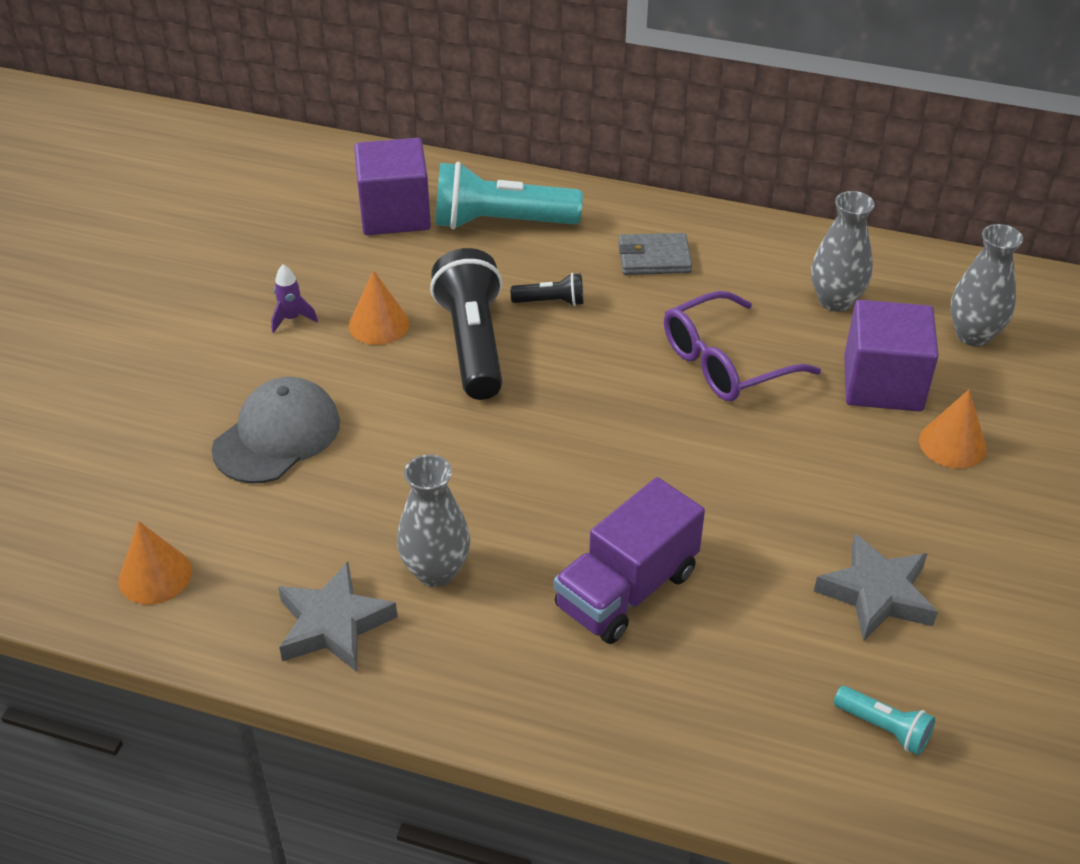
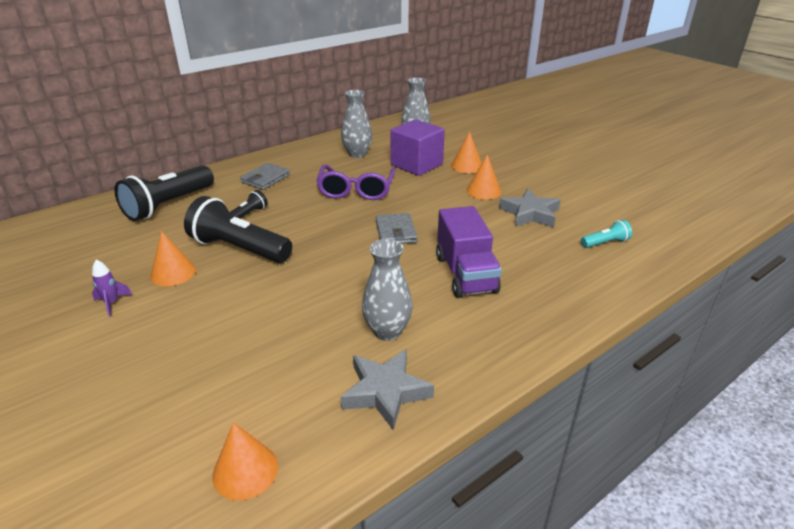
camera: 55 degrees left, 10 degrees down
(277, 435) = (199, 351): grey cap -> none
(395, 214) = (99, 232): purple cube -> none
(500, 222) = (168, 205): turquoise flashlight -> black flashlight
(658, 464) = (395, 232): none -> grey wallet
(888, 504) = (483, 191): none -> orange cone

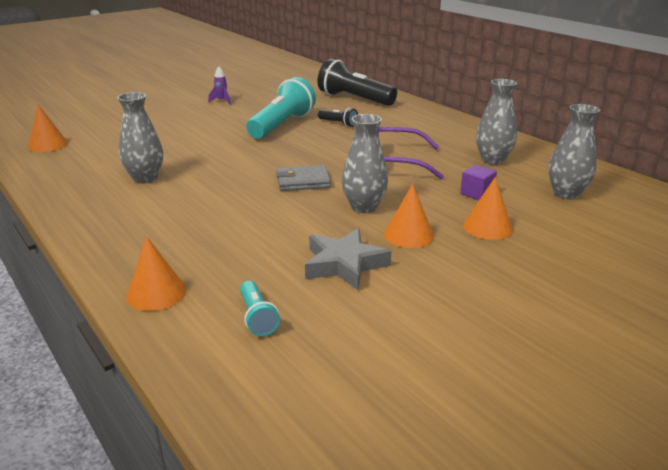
camera: 90 degrees right, 5 degrees down
(173, 273) = (252, 111): orange cone -> orange cone (156, 293)
(239, 249) = (282, 125): black flashlight -> turquoise flashlight
(265, 179) = (412, 124): grey wallet -> none
(385, 392) = (78, 178): grey star -> none
(416, 165) = (476, 193): purple cube -> purple cube, size x0.47
(443, 205) = (364, 207): none -> grey vase
(465, 274) = (214, 213): purple truck -> none

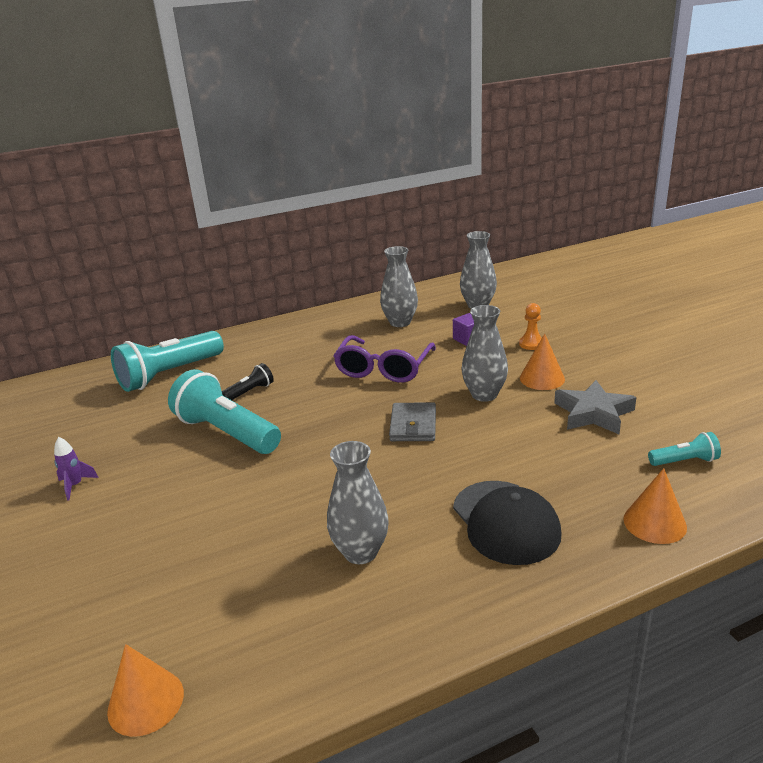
camera: 75 degrees left, 0 degrees up
(169, 225) = (505, 522): none -> black cap
(354, 99) = (169, 375): black flashlight -> turquoise flashlight
(487, 227) = (531, 344): orange cone -> orange pawn

